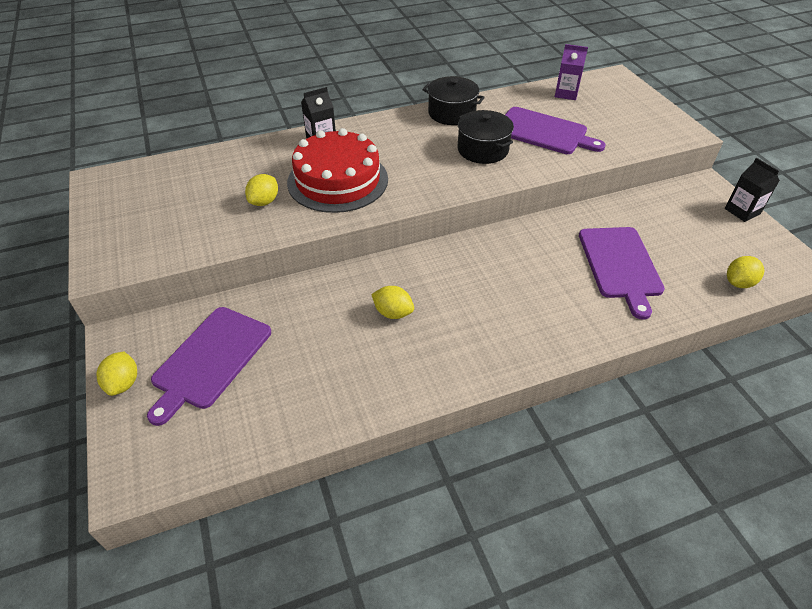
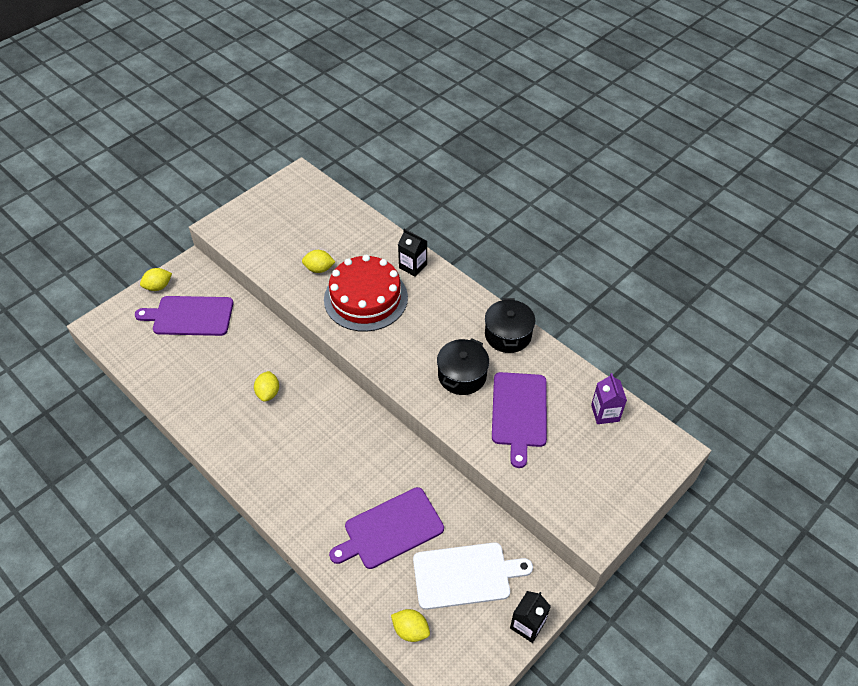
camera: 65 degrees right, 5 degrees up
(685, 231) = (465, 575): none -> white cutting board

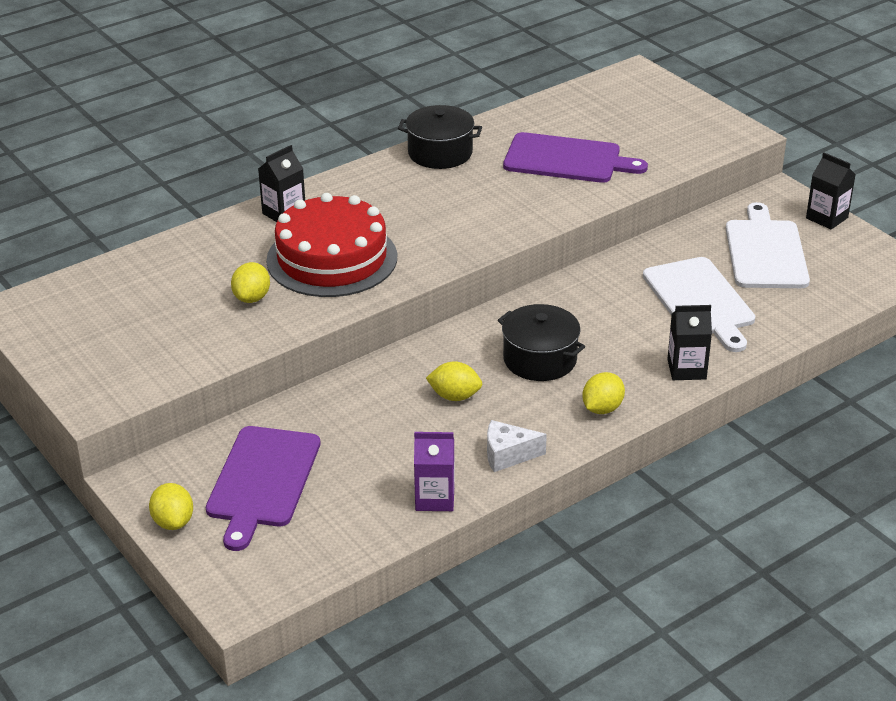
camera: 80 degrees left, 15 degrees down
(212, 428) = (508, 455): none -> white cheese
(306, 524) = (686, 369): none -> black carton
(390, 529) = (700, 301): purple cutting board -> white cutting board
(410, 630) = (835, 296): yellow lemon -> yellow lemon (602, 408)
(462, 375) = (498, 193): black pot -> black pot (540, 359)
(605, 413) = (579, 105): purple carton -> purple carton (435, 498)

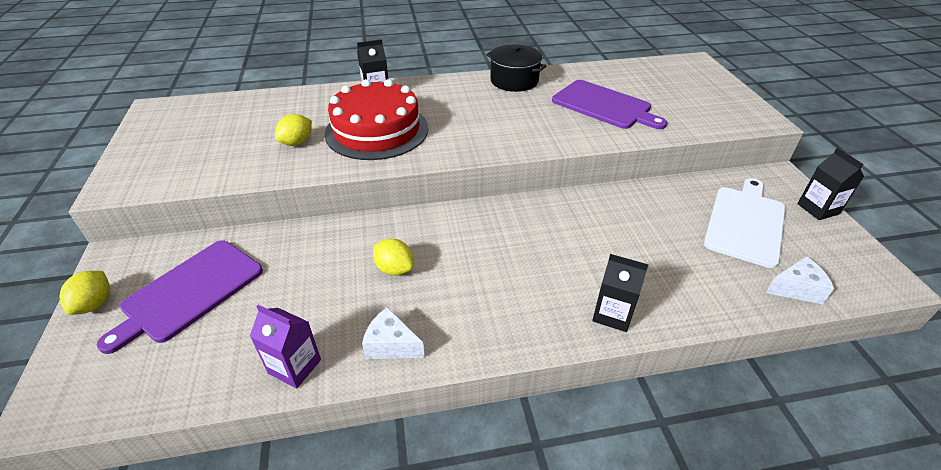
camera: 25 degrees right, 5 degrees up
(540, 359) = (487, 259): black pot -> none
(602, 408) = (508, 327): yellow lemon -> none
(700, 301) = (661, 250): white cutting board -> none
(832, 299) = (796, 289): none -> white cheese

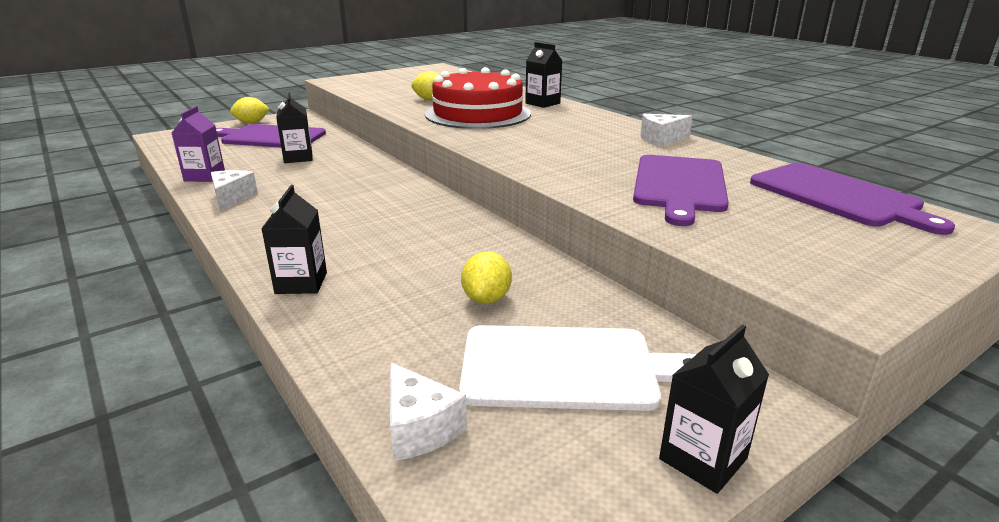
camera: 65 degrees right, 15 degrees down
(298, 278) = (298, 158): none -> black carton
(394, 269) = (324, 182): yellow lemon -> yellow lemon (486, 298)
(514, 81) = (661, 140): black pot -> white cheese
(642, 71) = (838, 196): none -> purple cutting board

